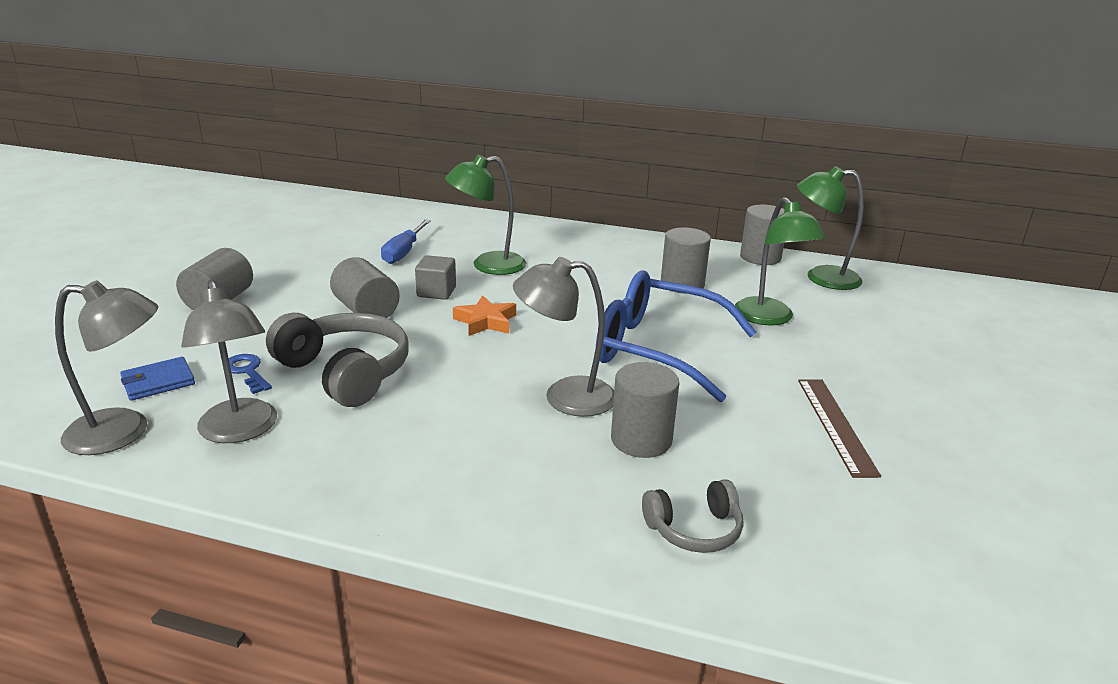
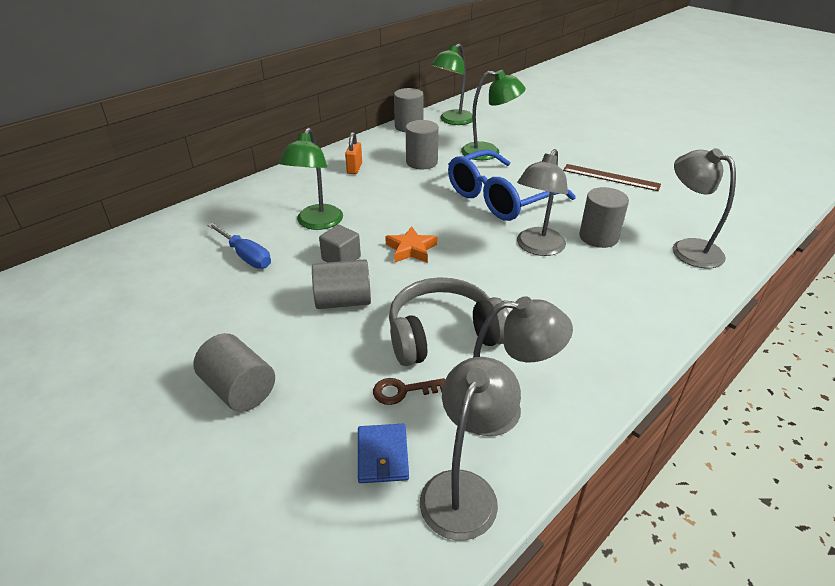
camera: 60 degrees left, 10 degrees up
(247, 371) = (403, 391): blue key -> brown key
(617, 254) = (354, 168): none -> orange padlock
(694, 529) = (687, 249): grey headphones -> grey lamp

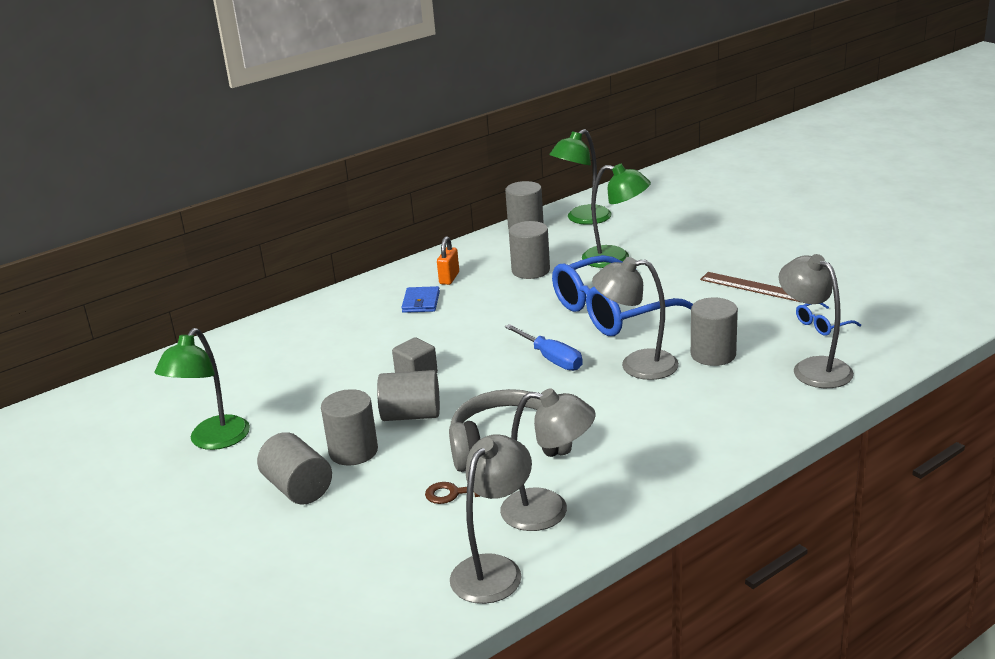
camera: 10 degrees right, 10 degrees down
(246, 256) = (316, 371): blue screwdriver -> blue screwdriver (551, 359)
(292, 343) = (353, 451): none -> grey cylinder
(316, 223) = (396, 338): green lamp -> green lamp (213, 441)
(382, 455) = (424, 542): blue wallet -> blue wallet (421, 302)
(411, 249) = (494, 366): orange star -> none
(537, 248) = (637, 365): grey lamp -> grey lamp turned 60 degrees clockwise
(677, 209) = (823, 325): none -> blue glasses

